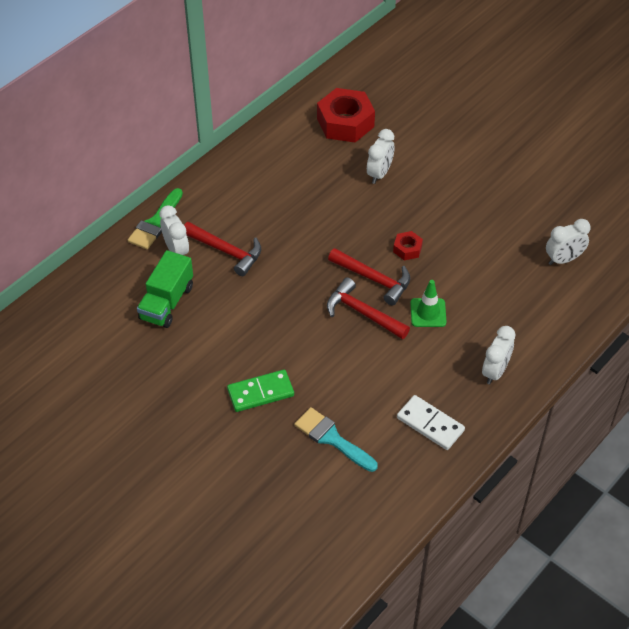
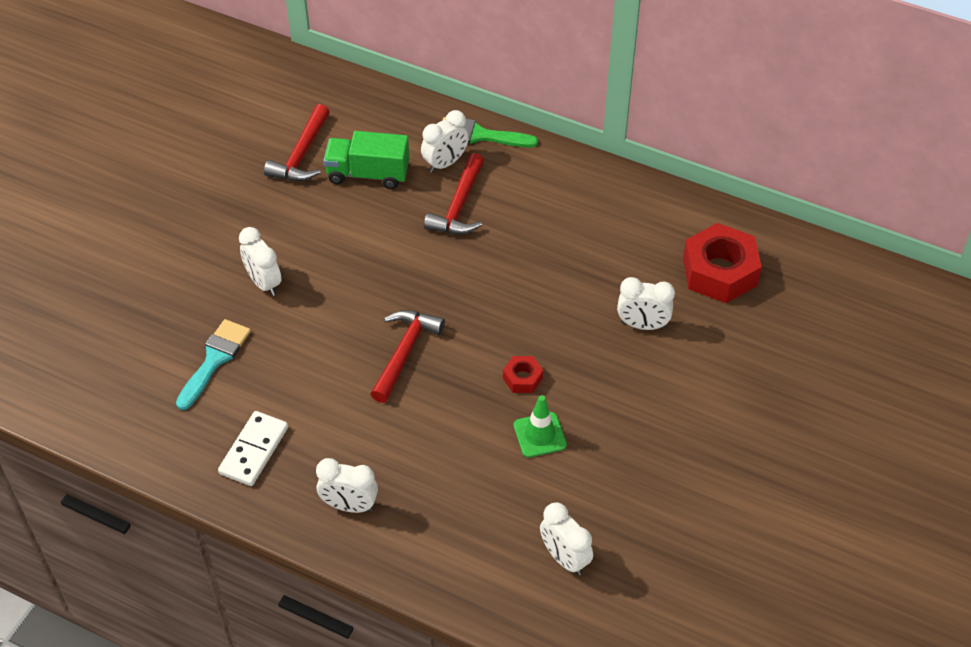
camera: 75 degrees right, 0 degrees up
(260, 393) = (263, 283): green domino -> white clock
(373, 279) = (461, 353): red hammer -> red hammer (301, 154)
(428, 313) = (424, 418): green traffic cone -> green traffic cone (539, 435)

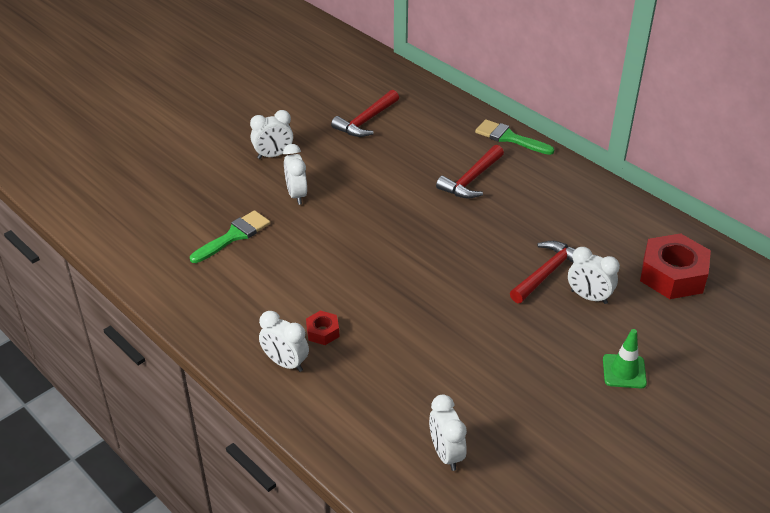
camera: 20 degrees right, 10 degrees down
(215, 360) = (234, 236): turquoise brush -> green brush
(254, 450) = (231, 304): white domino -> none
(368, 174) = (410, 143): green truck -> none
(404, 353) = (381, 267): red hammer -> red hammer (547, 273)
(445, 163) = (473, 150): white clock -> white clock (273, 155)
(522, 378) = (469, 310): red nut -> red nut (322, 332)
(539, 435) = (465, 354): green traffic cone -> green traffic cone (624, 371)

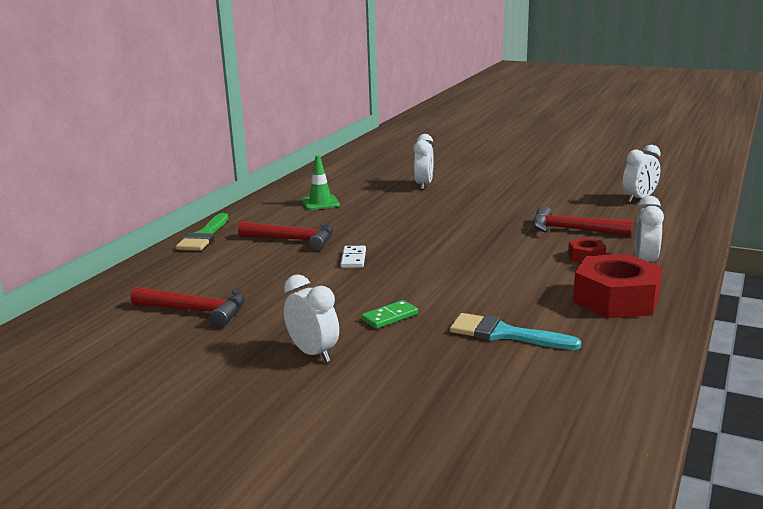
camera: 110 degrees left, 20 degrees down
(234, 236) = (504, 334): green brush -> turquoise brush
(296, 195) = (390, 317): white clock -> green domino
(409, 202) = (353, 259): none -> white domino
(547, 273) = (409, 198): red hammer -> red hammer (573, 230)
(624, 371) = (490, 170): green traffic cone -> green traffic cone (320, 203)
(672, 275) = (372, 169): red nut -> red nut (616, 299)

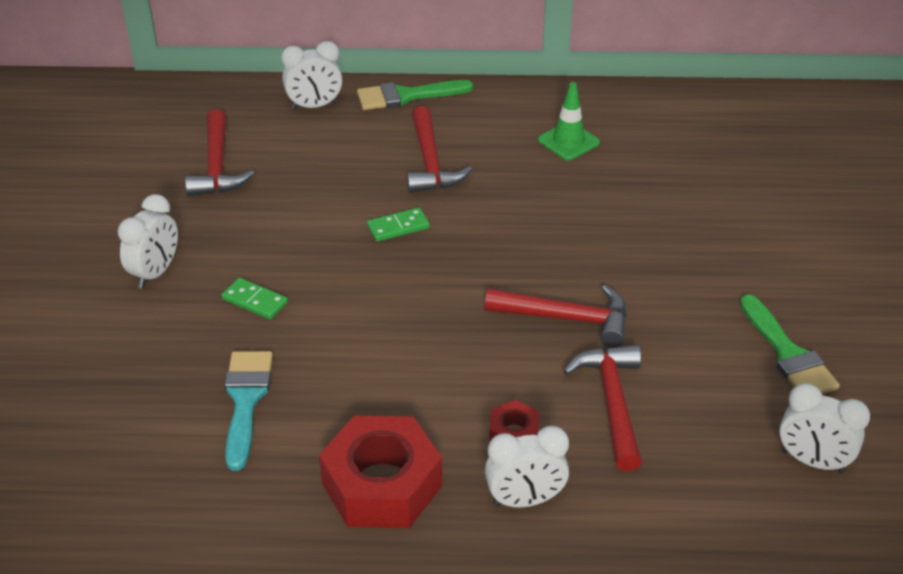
camera: 65 degrees right, 20 degrees up
(353, 259) = (398, 227): white domino -> green domino
(424, 185) = (707, 210): white clock -> white clock (314, 106)
(491, 229) = (566, 318): none -> red hammer
(557, 190) = (788, 354): none -> green brush

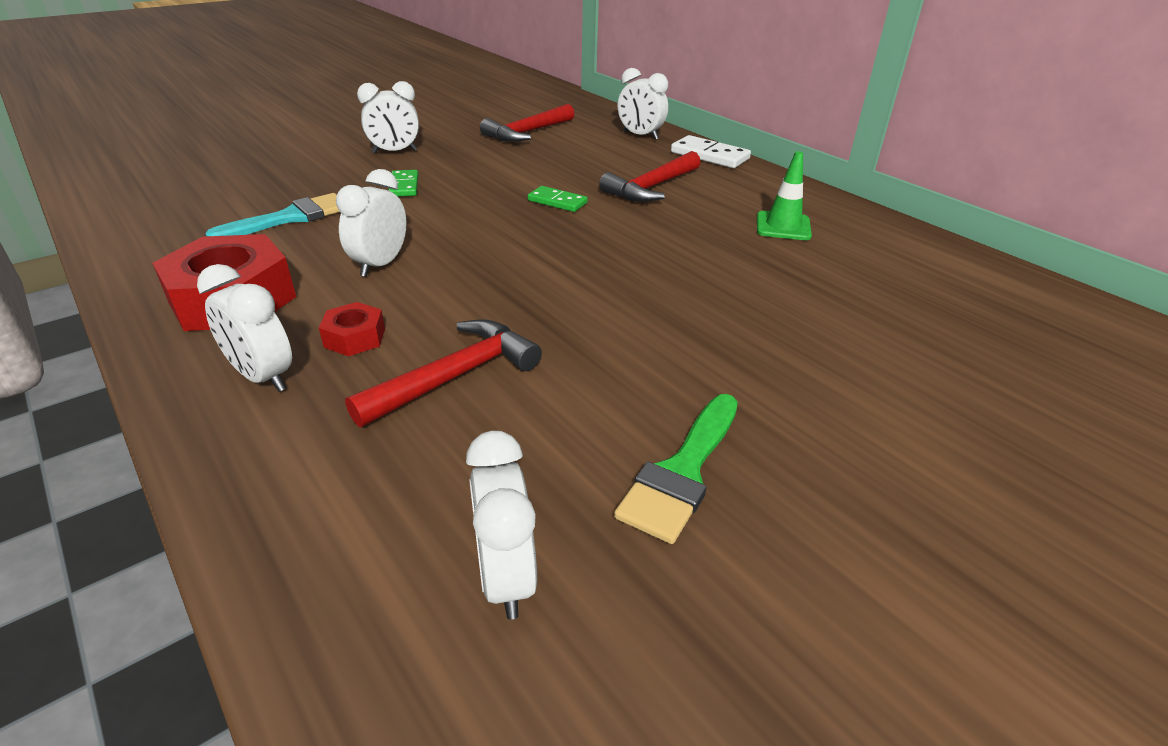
camera: 50 degrees right, 5 degrees down
(406, 96) = (709, 155): green brush -> white domino
(407, 377) = (380, 265): none -> white clock
(566, 318) = (547, 308): red hammer -> none

